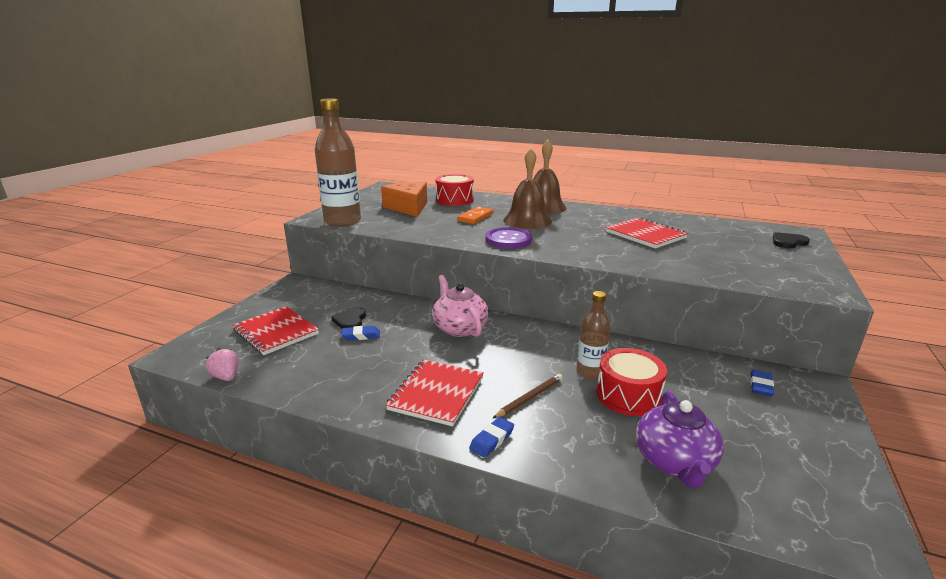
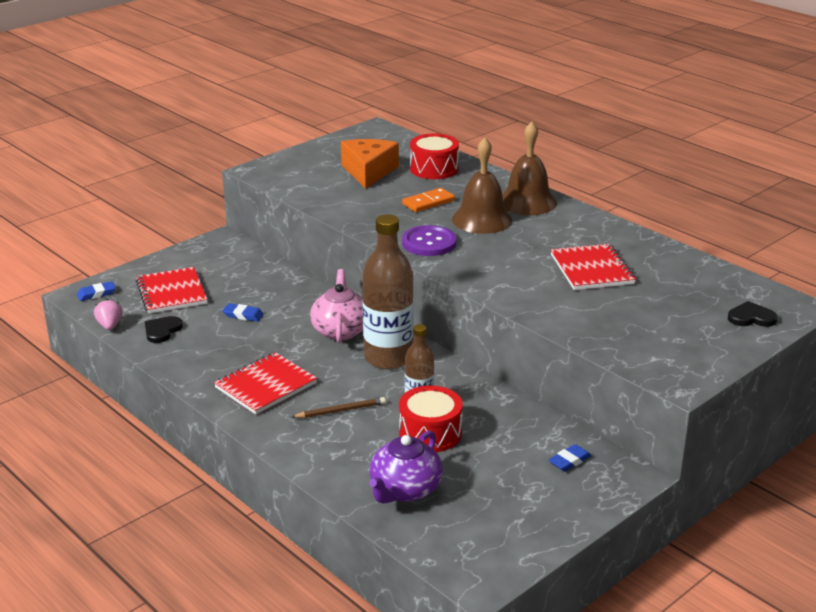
camera: 25 degrees right, 5 degrees up
(342, 221) = (281, 180): brown bottle -> brown bottle (388, 358)
(350, 320) = (245, 296): black heart -> black heart (162, 331)
(492, 440) = (277, 433): blue eraser -> blue eraser (96, 294)

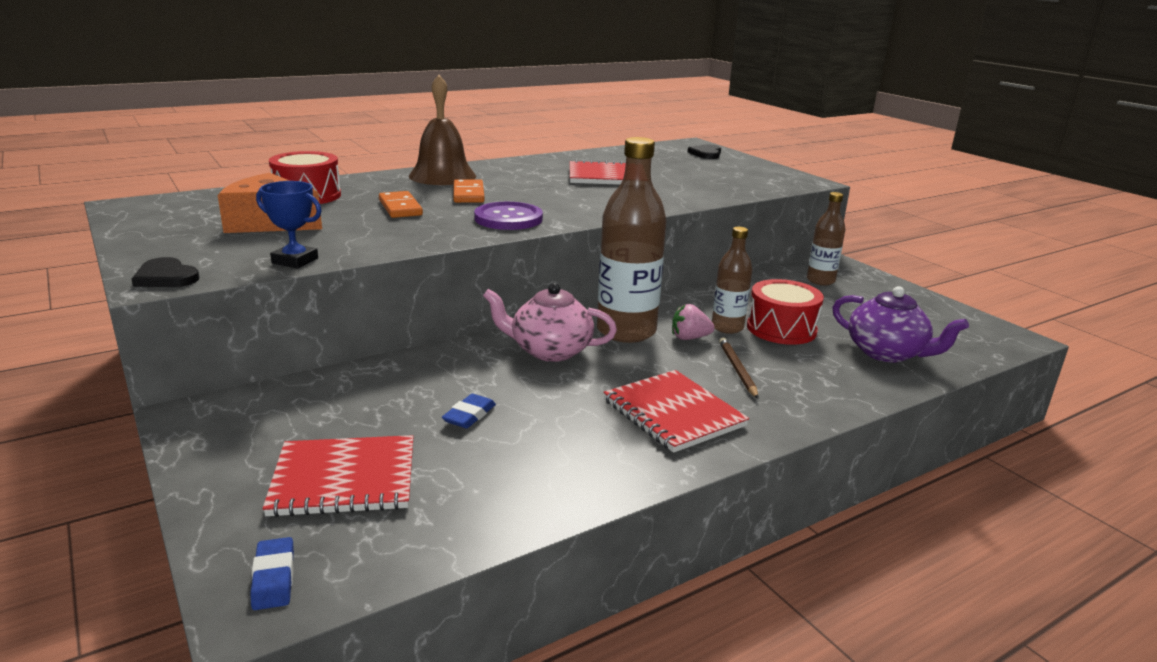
camera: 80 degrees left, 5 degrees down
(110, 326) = (425, 560): pink strawberry -> pink strawberry (689, 338)
(162, 331) = (477, 496): black heart -> black heart (166, 277)
(304, 194) = (295, 261): none -> blue trophy
(482, 219) = (468, 194): brown bell -> orange domino
(569, 461) = (820, 281): blue eraser -> brown bottle

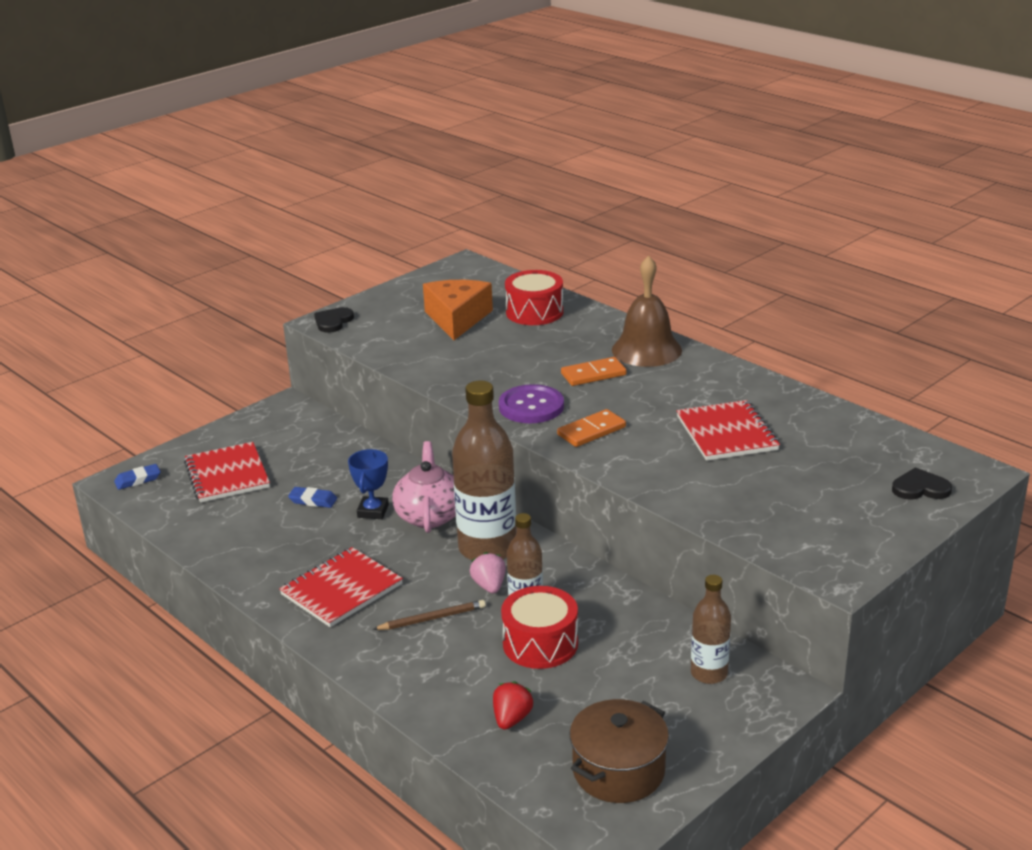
camera: 80 degrees right, 5 degrees up
(295, 261) = (380, 350): blue trophy -> blue trophy (373, 511)
(400, 208) = (529, 355): orange domino -> orange domino (591, 431)
(887, 353) = (512, 719): purple teapot -> red strawberry
(940, 324) = (618, 770): none -> brown pot

